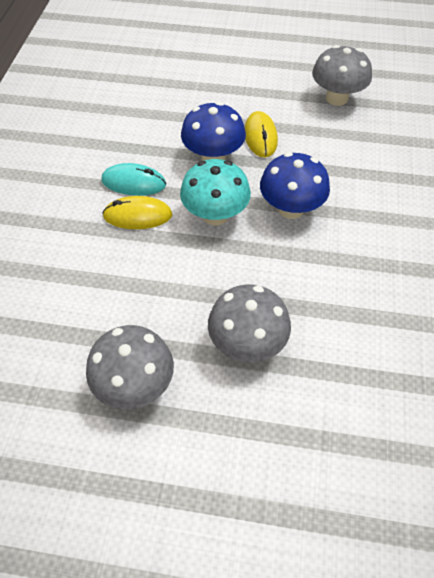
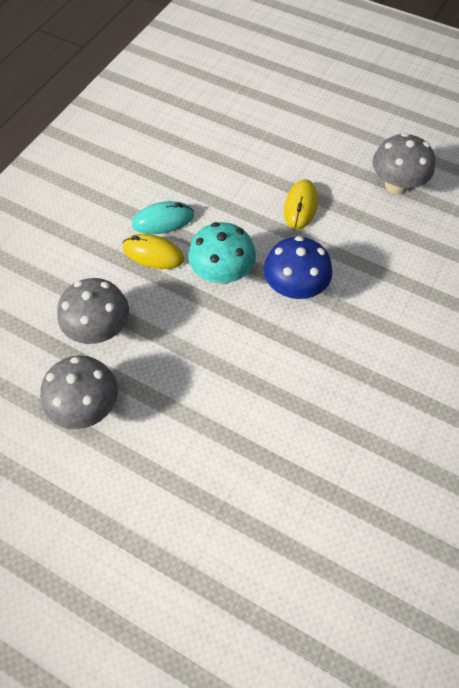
camera: 20 degrees right, 5 degrees up
(133, 183) = (163, 220): turquoise mouse -> turquoise mouse turned 45 degrees counterclockwise
(213, 157) = (246, 215): blue mushroom -> none
(247, 343) = (195, 403): grey mushroom -> grey mushroom (99, 329)

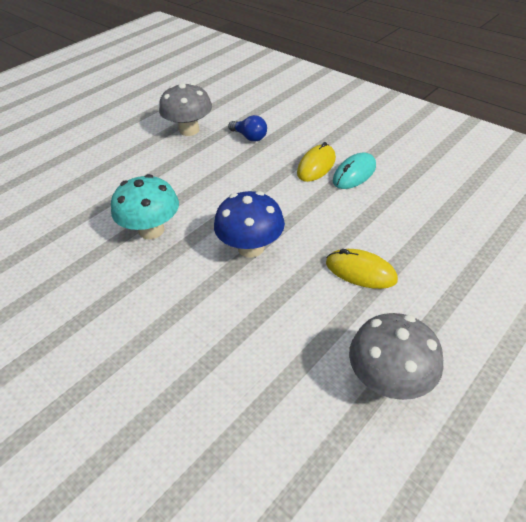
camera: 105 degrees right, 15 degrees down
(99, 329) = (249, 137): grey mushroom -> blue light bulb
(163, 220) = (354, 174): turquoise mouse -> turquoise mouse turned 45 degrees clockwise
(222, 274) = (283, 202): turquoise mushroom -> turquoise mushroom (151, 230)

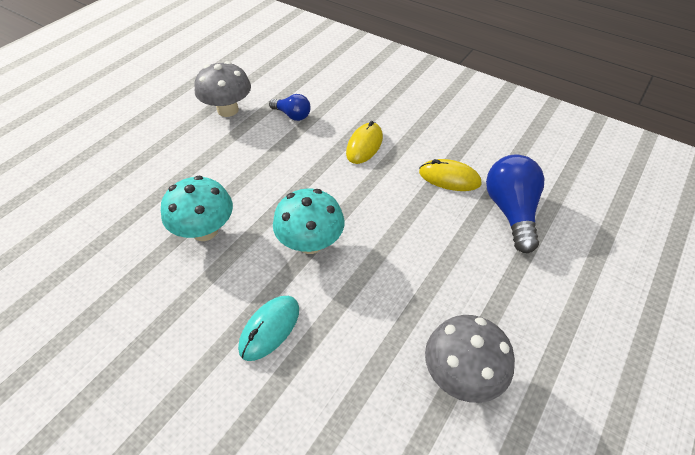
camera: 10 degrees left, 5 degrees up
(251, 248) = (310, 243): blue mushroom -> turquoise mushroom
(354, 174) = (403, 152): turquoise mouse -> turquoise mouse (269, 328)
(360, 271) = (421, 261): yellow mouse -> yellow mouse (449, 178)
(460, 233) = (511, 211): none -> blue light bulb

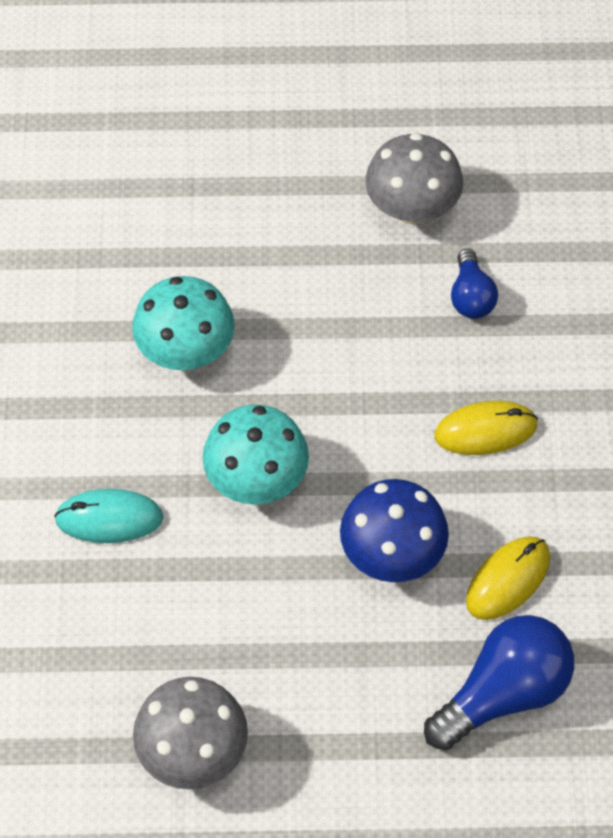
camera: 55 degrees right, 10 degrees up
(401, 212) = (392, 554): none -> blue mushroom
(449, 178) = (508, 579): yellow mouse -> yellow mouse turned 60 degrees clockwise

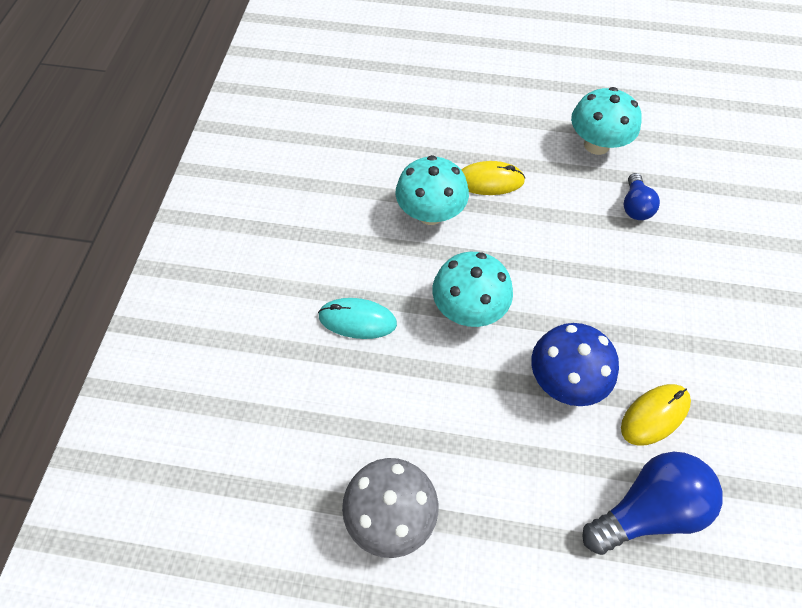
camera: 10 degrees right, 0 degrees up
(412, 208) = (596, 144): grey mushroom -> turquoise mushroom
(485, 431) = (641, 299): yellow mouse -> yellow mouse (489, 181)

